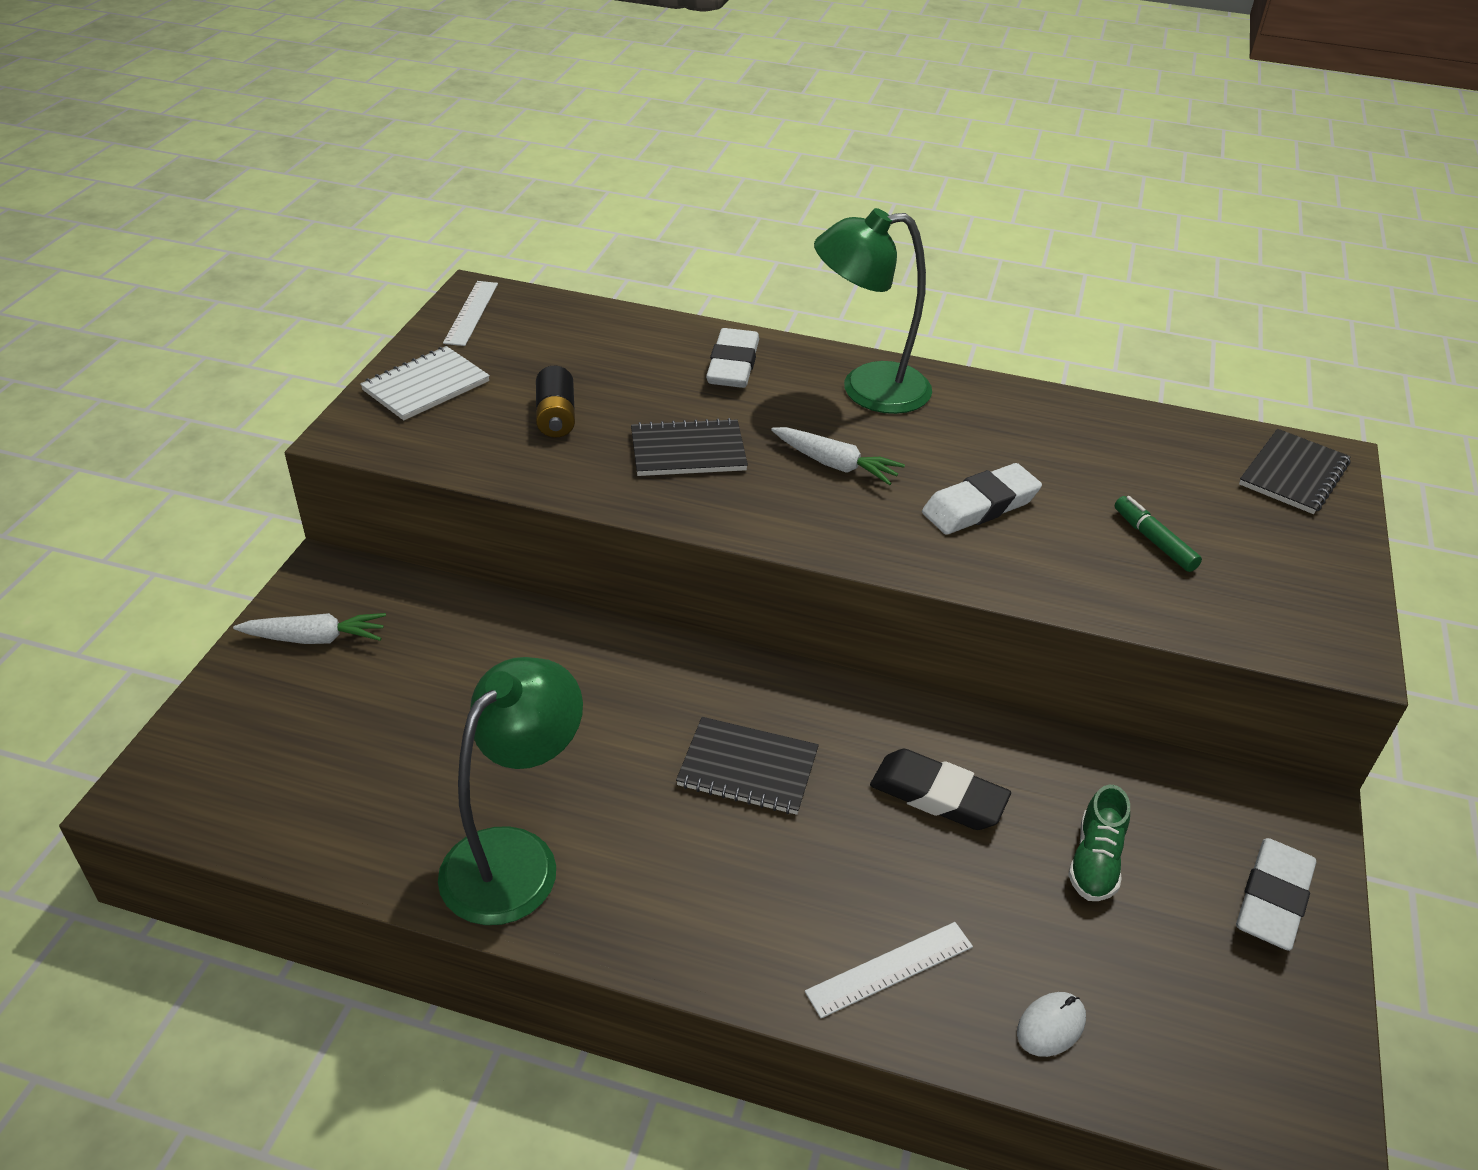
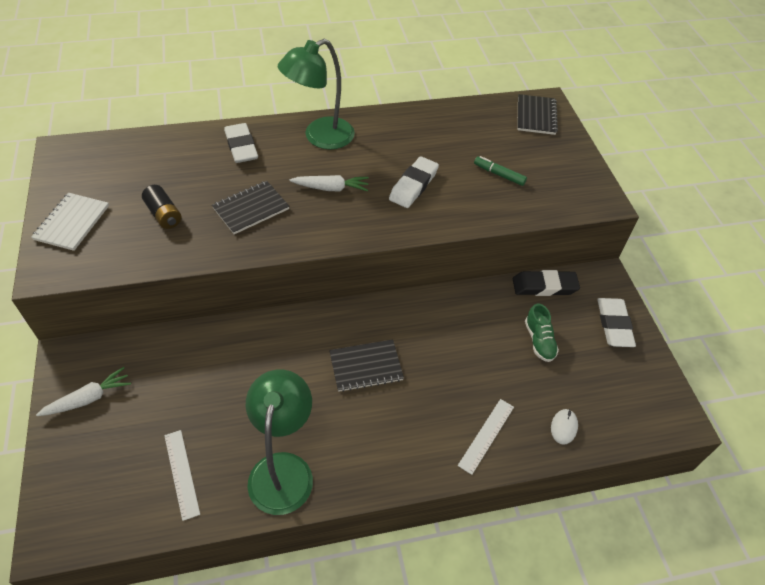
camera: 30 degrees left, 10 degrees up
(471, 313) = (66, 164): white ruler -> white ruler (182, 473)
(938, 796) = (458, 340): black eraser -> black eraser (544, 286)

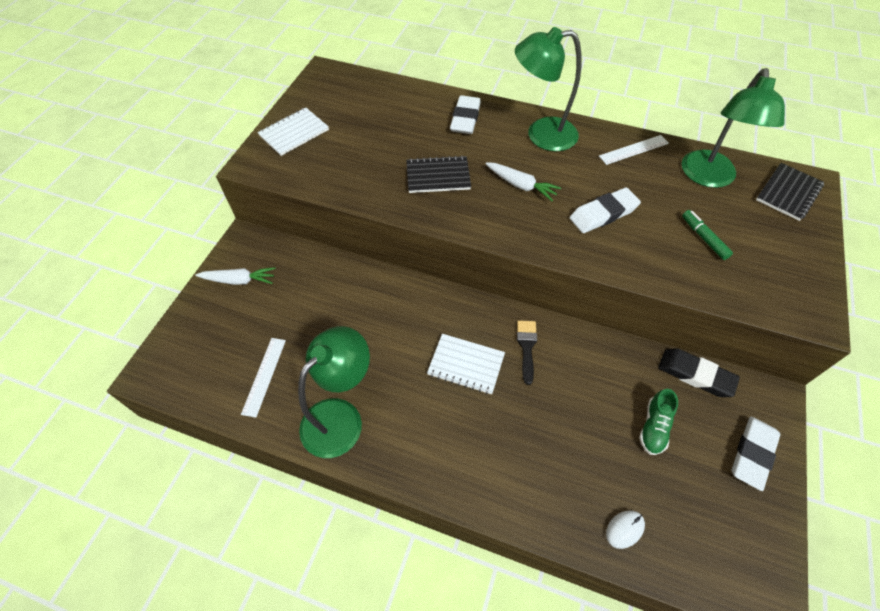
camera: 35 degrees right, 5 degrees up
(164, 214) = (365, 153): black battery -> none
(366, 366) = (466, 365): black notebook -> white notebook
(407, 327) = (527, 347): none -> black brush
(474, 125) = (708, 177): none -> green lamp
(486, 435) = (538, 491): white ruler -> white ruler (633, 150)

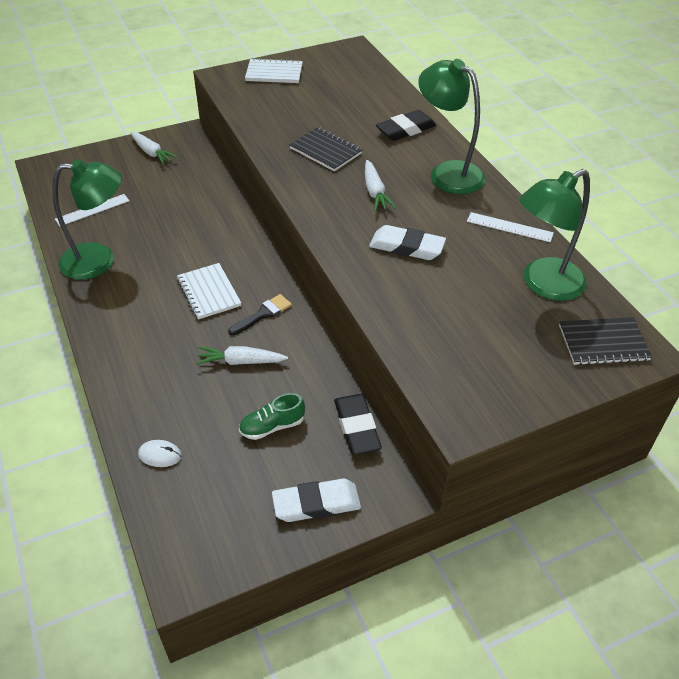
camera: 45 degrees right, 10 degrees down
(465, 118) = (405, 130): white eraser -> black eraser
(566, 398) = (241, 361): none -> white carrot
(704, 238) = (461, 314): green marker -> none

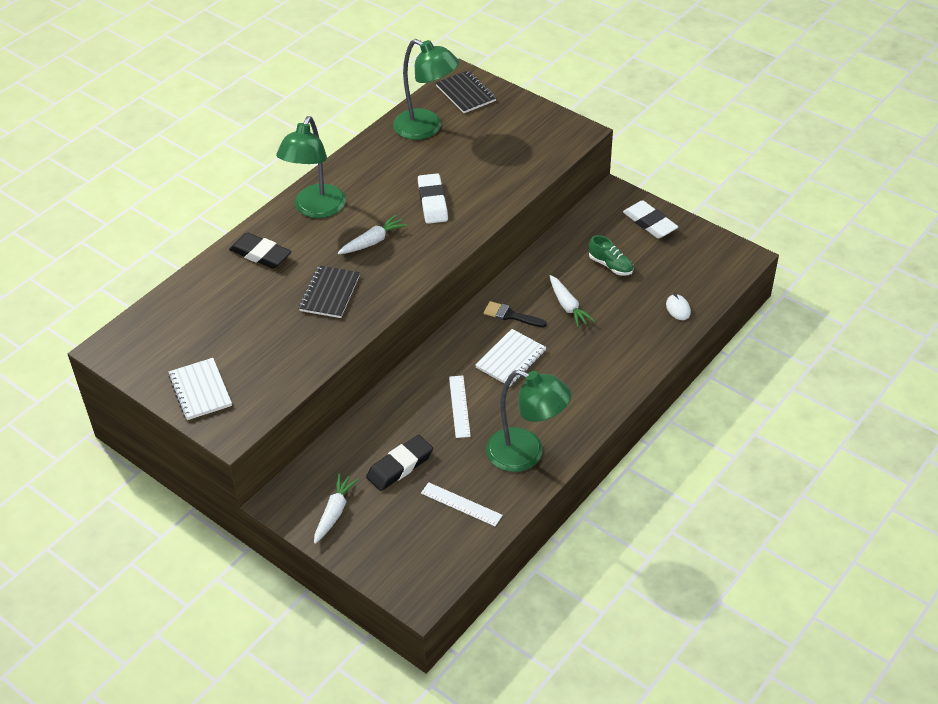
camera: 115 degrees left, 0 degrees up
(99, 260) = (526, 454): green lamp -> green lamp turned 150 degrees clockwise
(356, 427) = (578, 226): black eraser -> black eraser (400, 466)
(509, 227) = (369, 158): white ruler -> white ruler (459, 406)

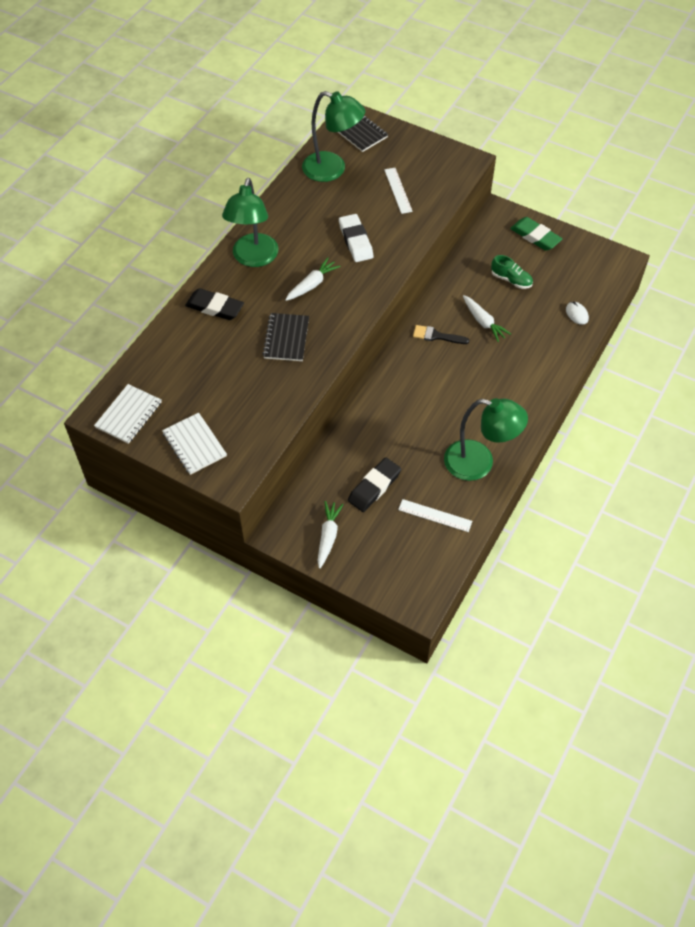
camera: 10 degrees left, 10 degrees up
(459, 406) = (412, 425): white ruler -> white ruler (398, 190)
(511, 359) = (446, 377): white notebook -> white notebook (129, 415)
(649, 223) = (535, 237): white eraser -> green eraser

